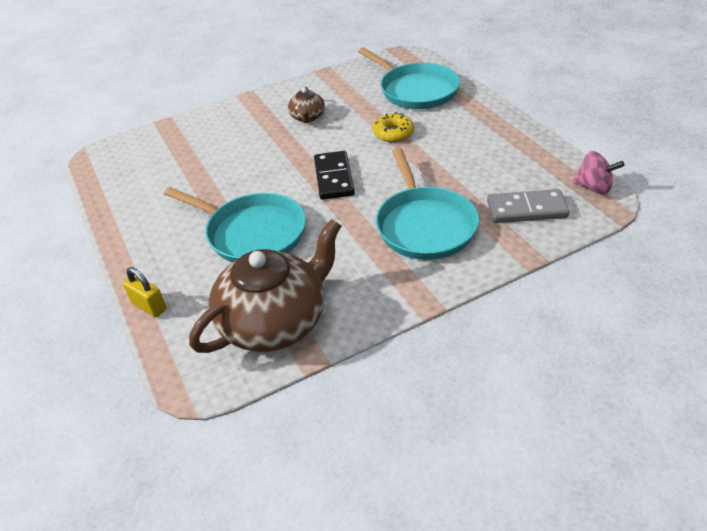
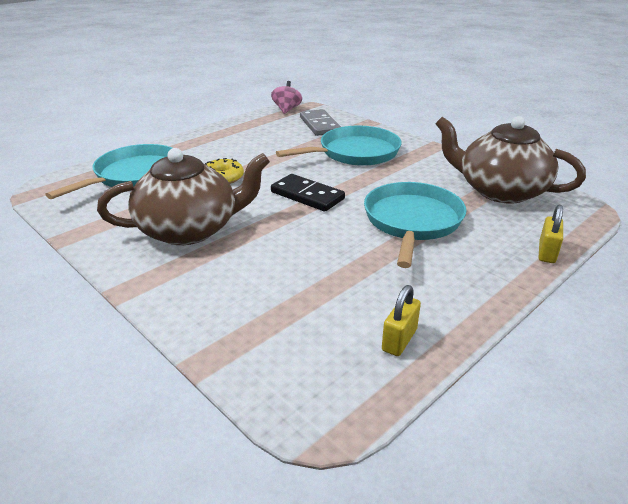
camera: 110 degrees left, 10 degrees down
(123, 192) = (399, 340): none -> yellow padlock
(307, 117) = (189, 229): brown teapot -> brown teapot, size x2.14
(334, 178) = (307, 195): black domino -> black domino turned 60 degrees clockwise

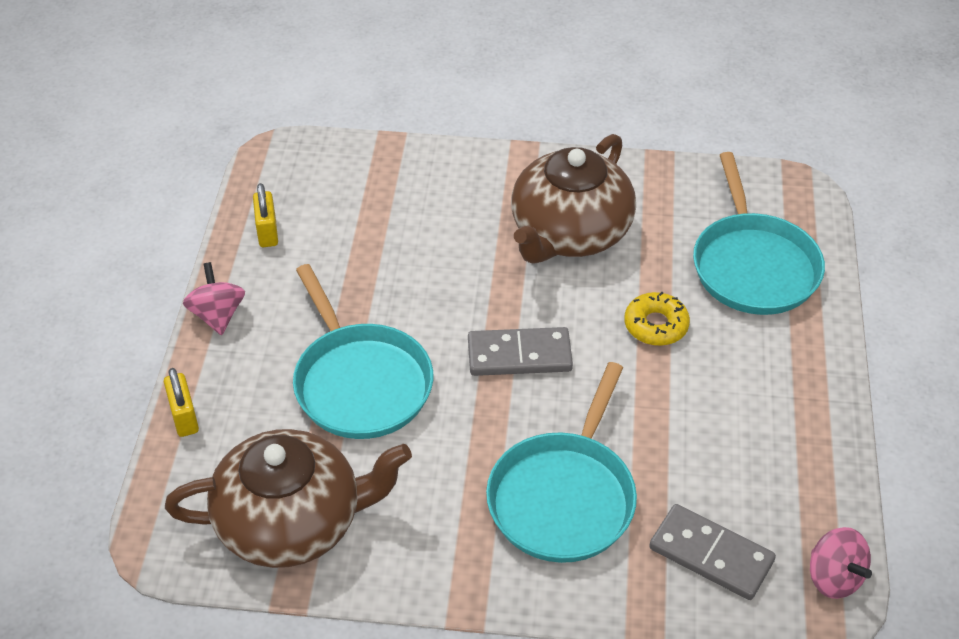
camera: 140 degrees right, 15 degrees up
(307, 195) = (519, 355): black domino -> grey domino
(488, 298) = (217, 315): none -> pink spinning top

